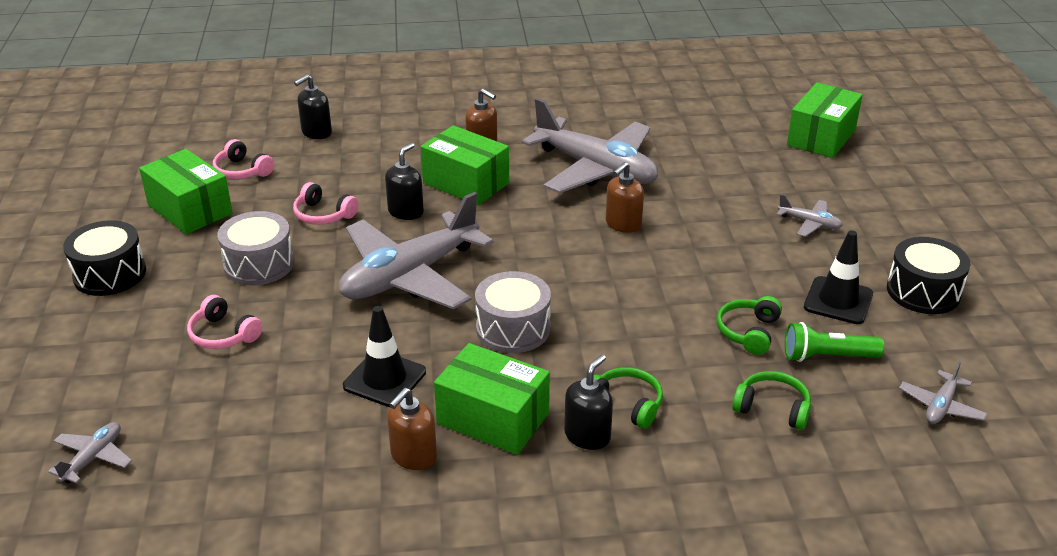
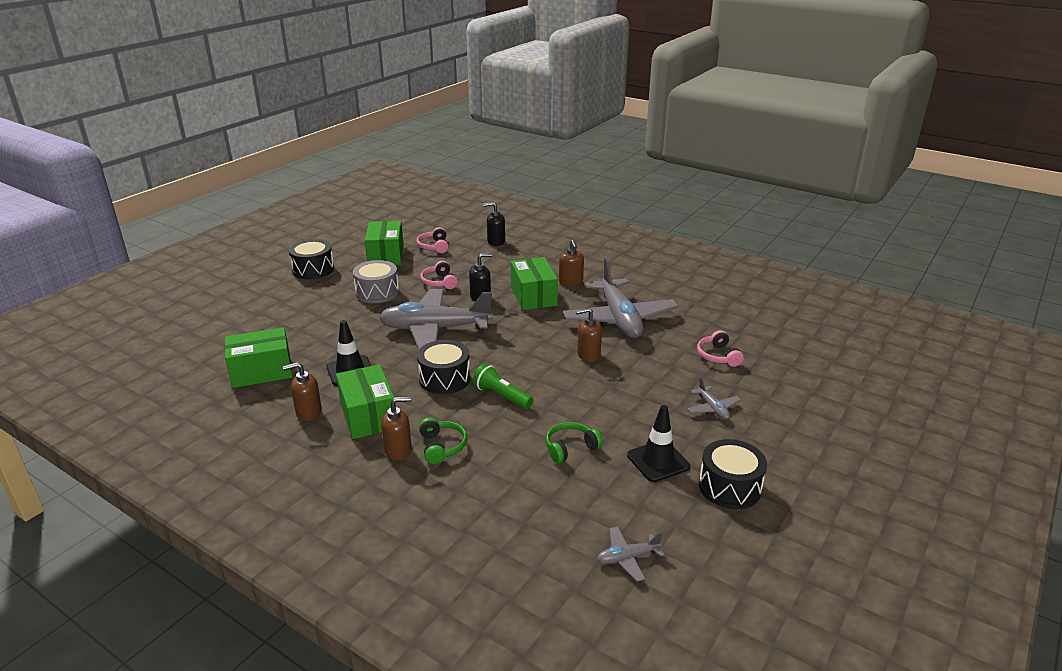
camera: 40 degrees right, 5 degrees down
(93, 458) = (197, 342): grey plane -> none
(223, 334) = (316, 316): pink headphones -> pink headphones (718, 356)
(513, 328) = (444, 379): grey drum -> black drum
(587, 436) = (398, 450): black soap dispenser -> brown soap dispenser
(772, 408) = (518, 495): green headphones -> none
(821, 137) = (808, 362): green box -> green box (262, 371)
(827, 357) = (598, 487): green flashlight -> green flashlight (501, 396)

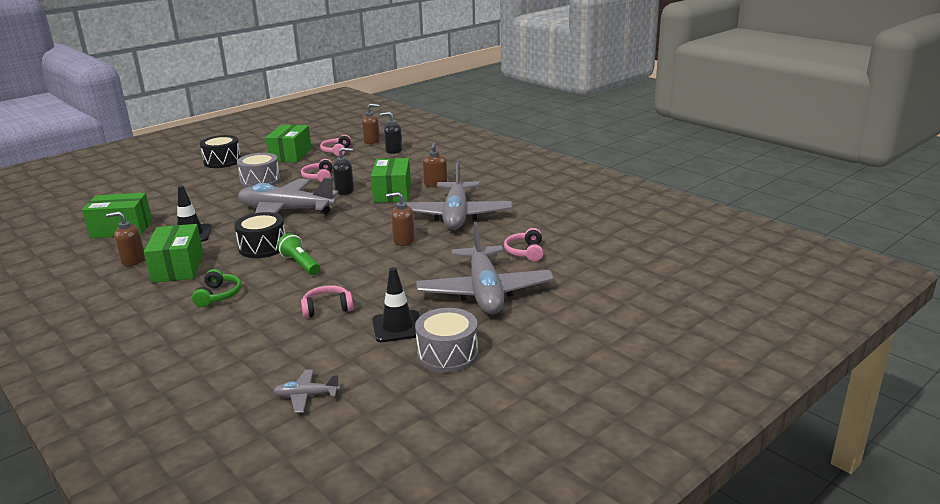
camera: 15 degrees right, 5 degrees down
(398, 450) = (181, 294): brown soap dispenser -> brown soap dispenser (372, 141)
(570, 448) = (327, 308): green headphones -> pink headphones
(712, 408) = (484, 292): grey plane -> grey plane, size x2.40
(729, 487) = (447, 354): black drum -> grey drum

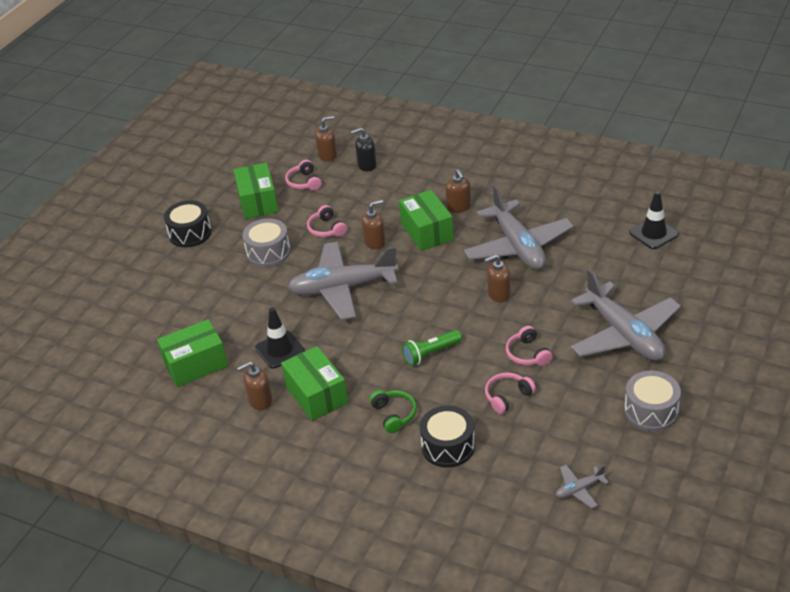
camera: 20 degrees left, 15 degrees up
(263, 247) = (372, 343): black drum -> black drum (448, 446)
(300, 264) = (431, 354): green flashlight -> green flashlight turned 60 degrees counterclockwise
(345, 191) = (375, 242): black soap dispenser -> brown soap dispenser
(397, 327) = (586, 396): black traffic cone -> black traffic cone (653, 233)
(525, 252) = (619, 275): pink headphones -> pink headphones (527, 354)

